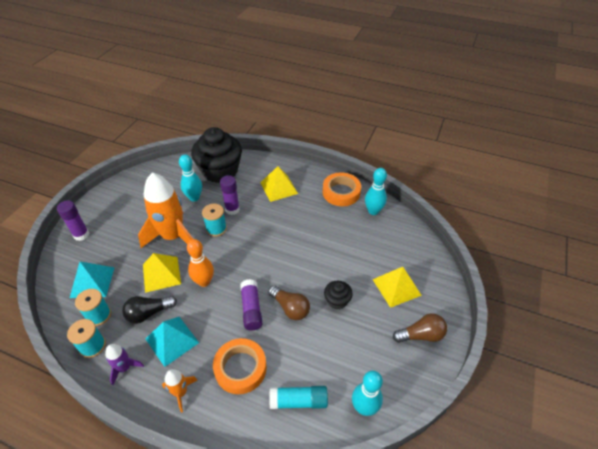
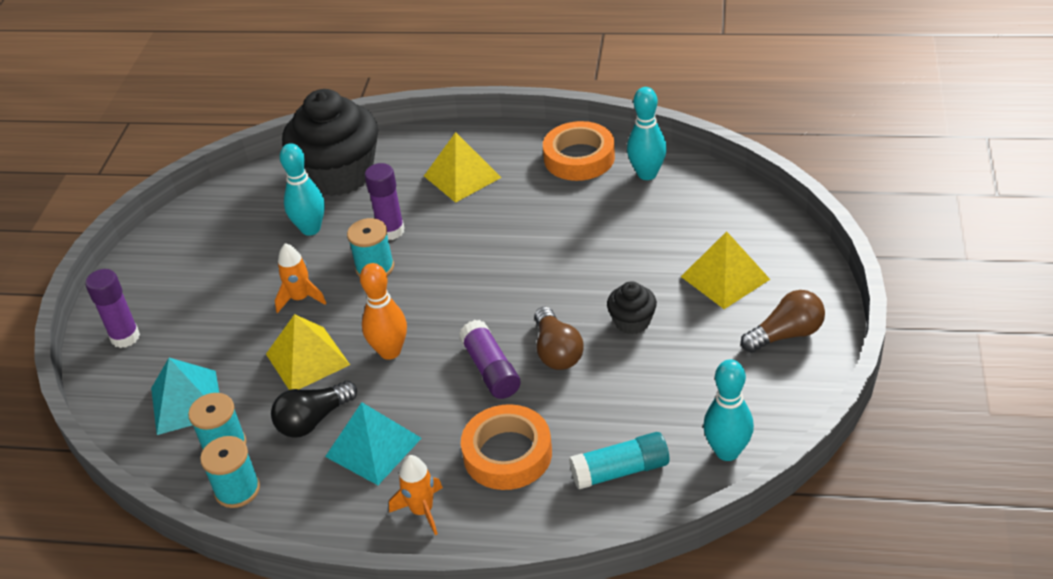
camera: 10 degrees left, 5 degrees down
(124, 368) = (310, 504): purple rocket -> none
(173, 236) = (300, 298): orange rocket -> orange rocket, size x0.46
(290, 308) = (557, 351): brown light bulb -> brown light bulb turned 45 degrees clockwise

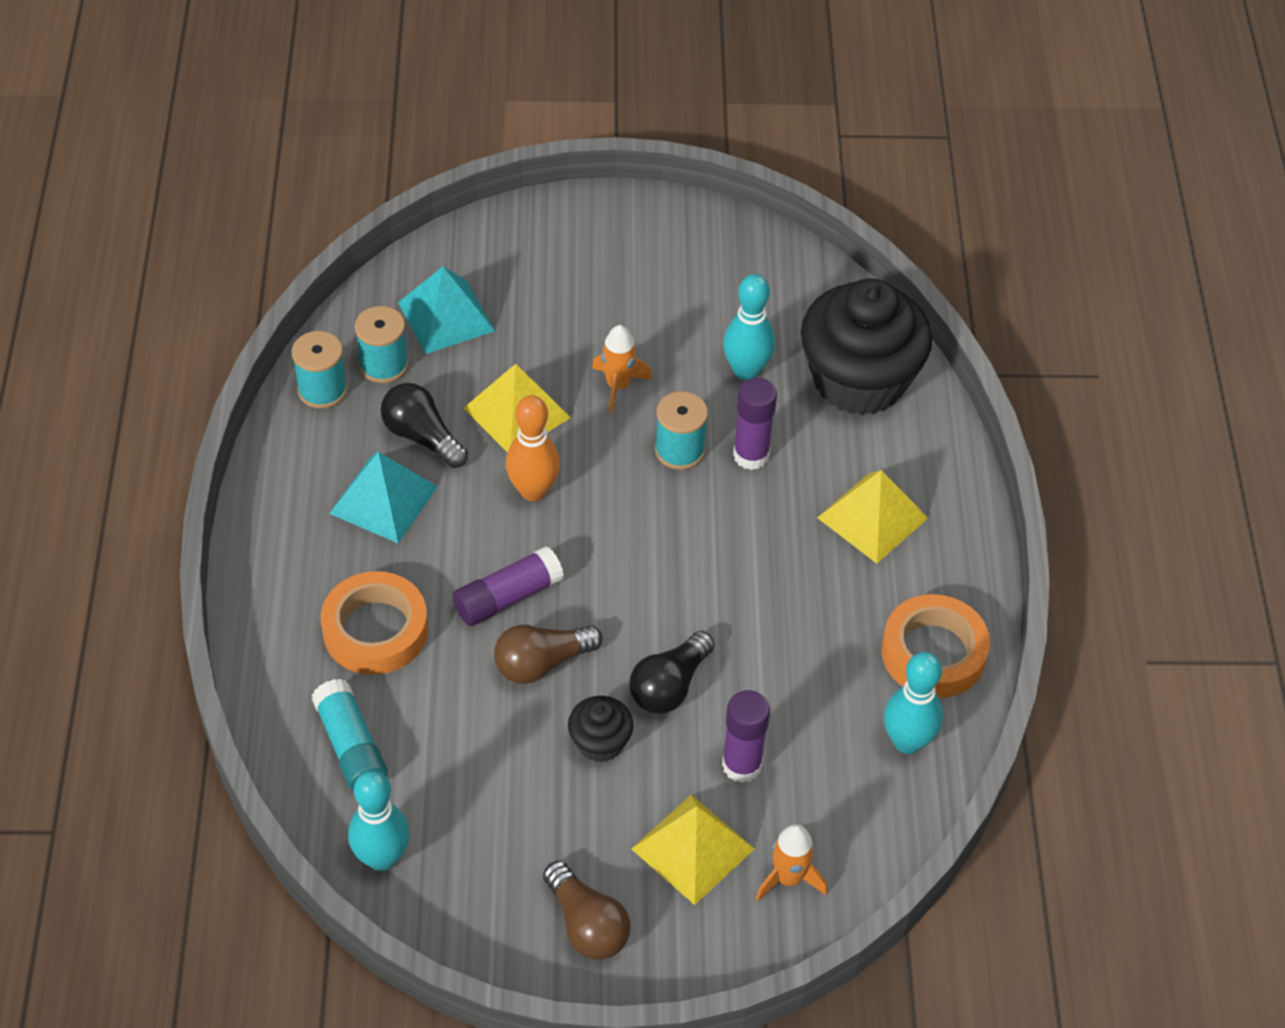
camera: 75 degrees right, 10 degrees up
(125, 337) = (543, 237): purple glue stick -> purple glue stick (741, 765)
(422, 511) = (293, 560): orange rocket -> orange rocket (788, 878)
(587, 283) = (669, 686): none -> black light bulb

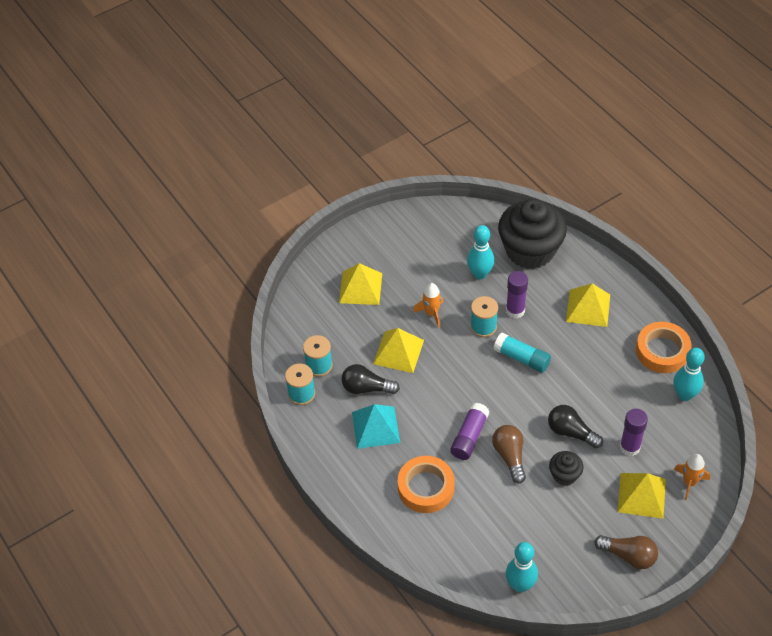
camera: 30 degrees left, 0 degrees up
(351, 746) = (462, 545): turquoise glue stick -> turquoise glue stick (522, 358)
(446, 316) = (327, 326): turquoise pyramid -> none
(533, 490) = (437, 382): orange bowling pin -> none
(542, 663) = (510, 456): brown light bulb -> brown light bulb turned 135 degrees clockwise
(546, 289) = (360, 288): none -> yellow pyramid
(669, 686) = (571, 432): black light bulb -> black light bulb turned 120 degrees clockwise

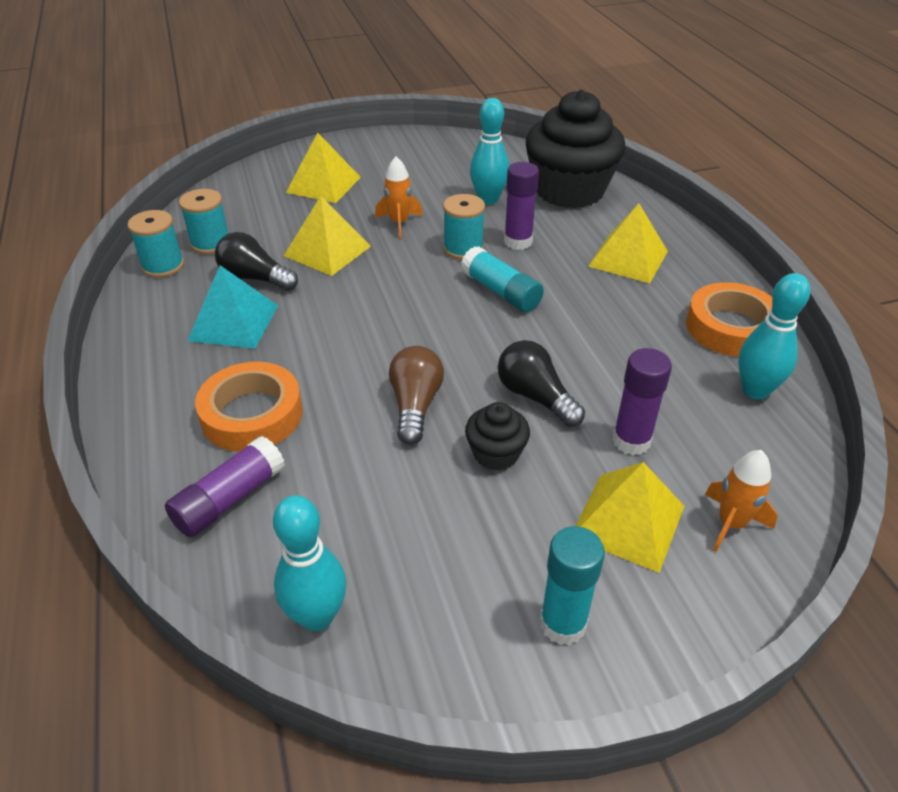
camera: 15 degrees right, 10 degrees down
(469, 437) = (365, 365): purple glue stick -> purple glue stick (229, 499)
(628, 556) = (562, 624): brown light bulb -> turquoise glue stick

